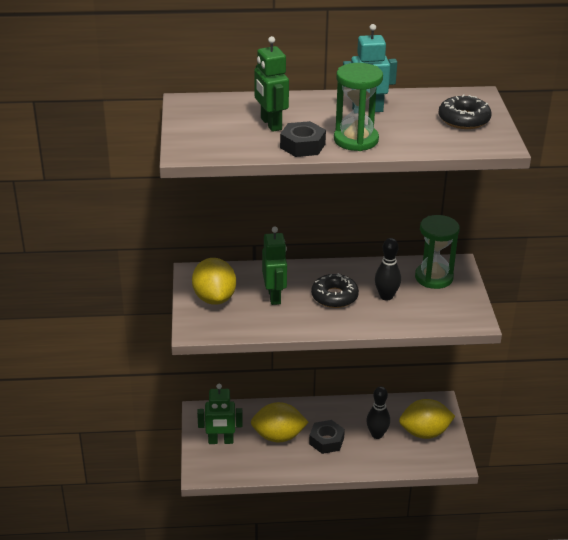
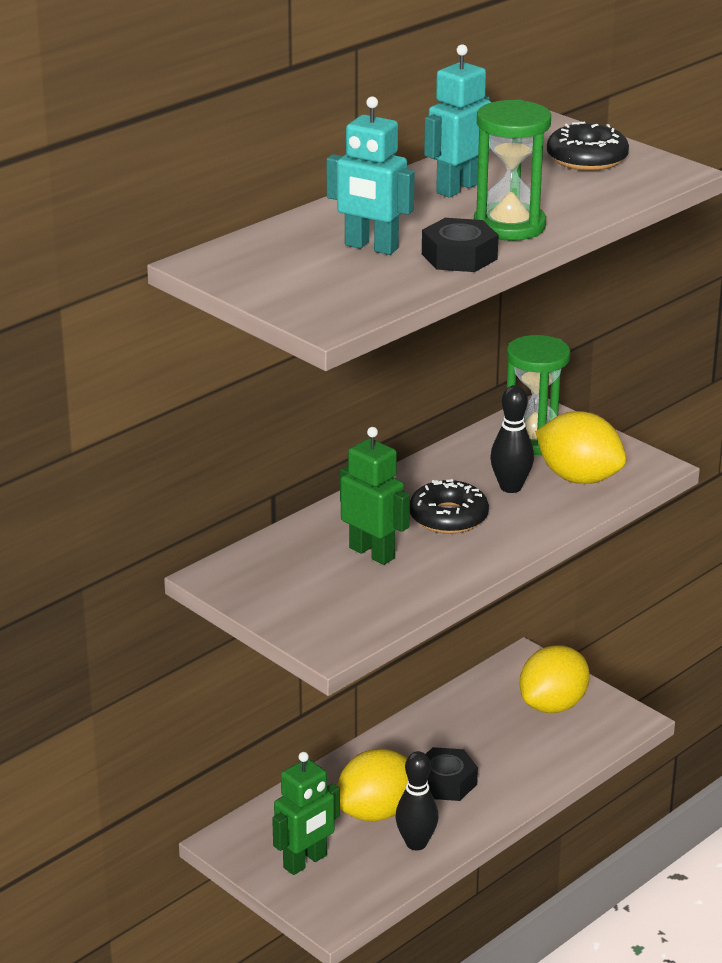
camera: 40 degrees left, 5 degrees down
(214, 298) = (295, 593): yellow lemon -> yellow lemon (579, 478)
(270, 124) = (371, 247): green robot -> turquoise robot
(377, 434) = (498, 739): black bowling pin -> black bowling pin (416, 843)

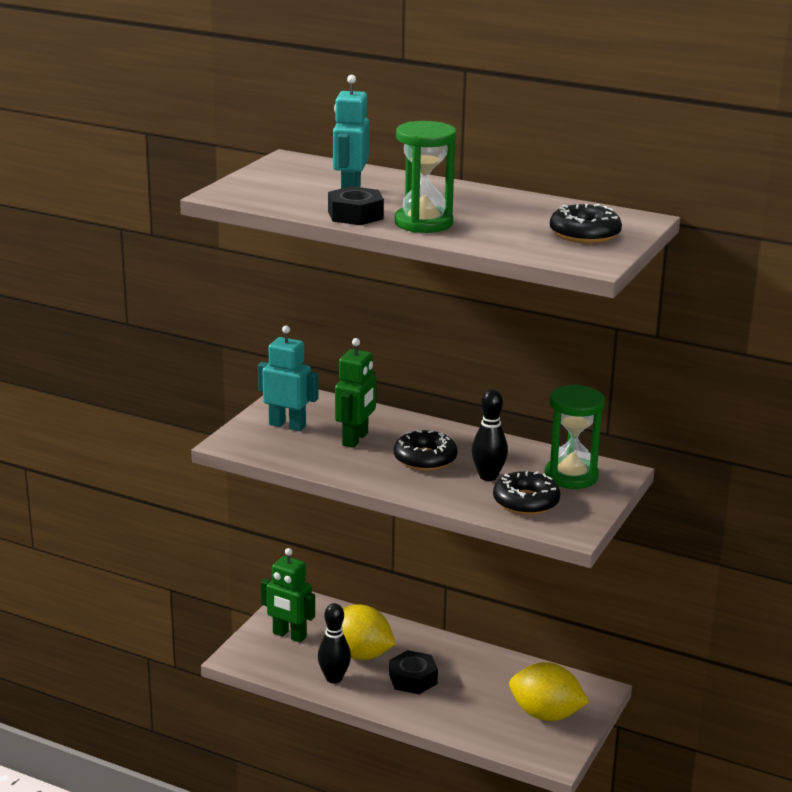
camera: 70 degrees right, 5 degrees down
(457, 188) = (480, 204): turquoise robot -> turquoise robot (287, 425)
(579, 478) = (526, 502): yellow lemon -> black donut

